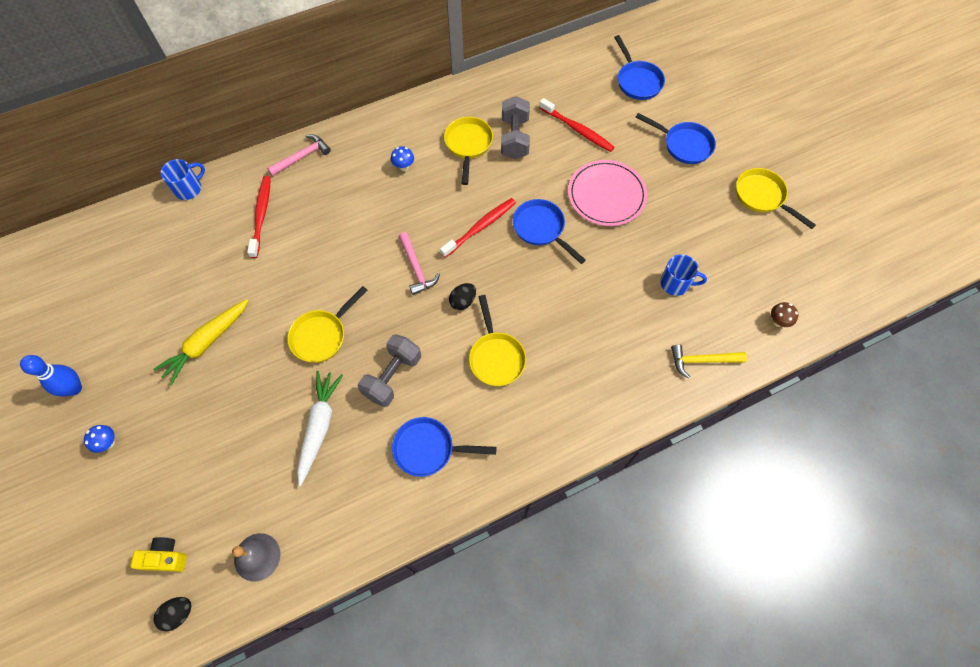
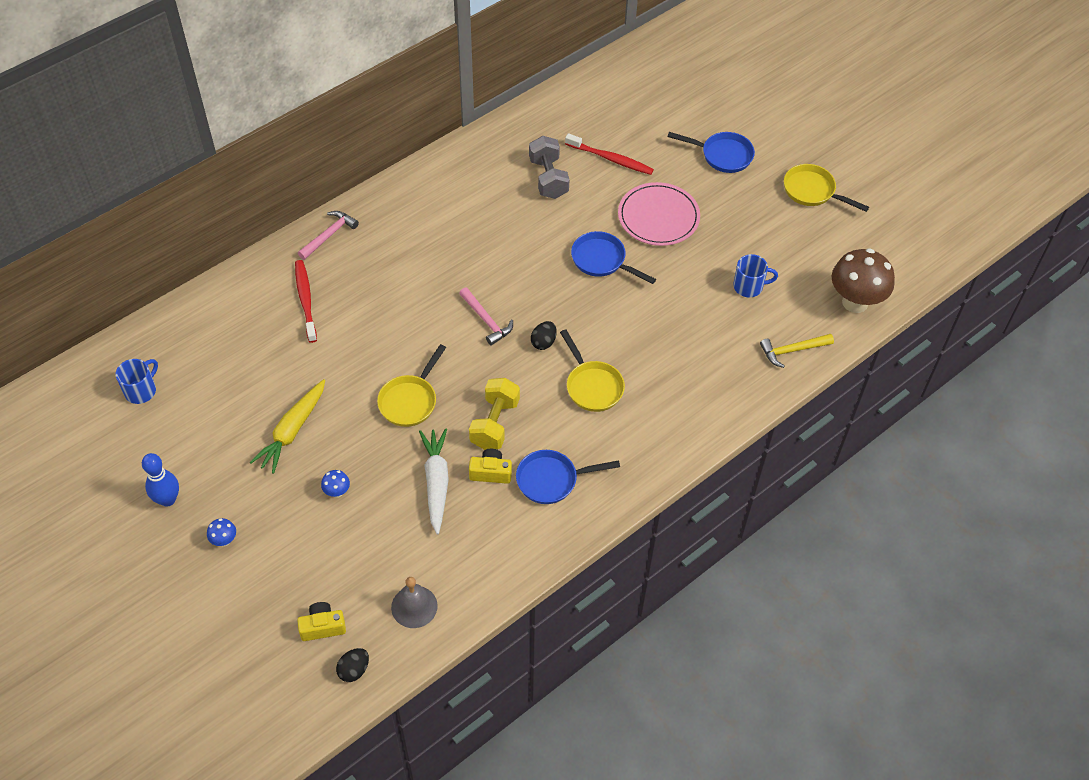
camera: 15 degrees left, 10 degrees down
(189, 188) = (217, 288): blue mug -> blue mug (141, 390)
(373, 428) = (491, 472): none -> yellow camera
(392, 376) = (495, 423): grey dumbbell -> yellow dumbbell
(404, 167) = (441, 226): blue mushroom -> blue mushroom (337, 492)
(468, 145) = (502, 193): yellow pan -> none
(480, 227) = (539, 270): red toothbrush -> none
(637, 81) = (659, 101): blue pan -> none
(777, 321) = (855, 302): brown mushroom -> brown mushroom, size x2.39

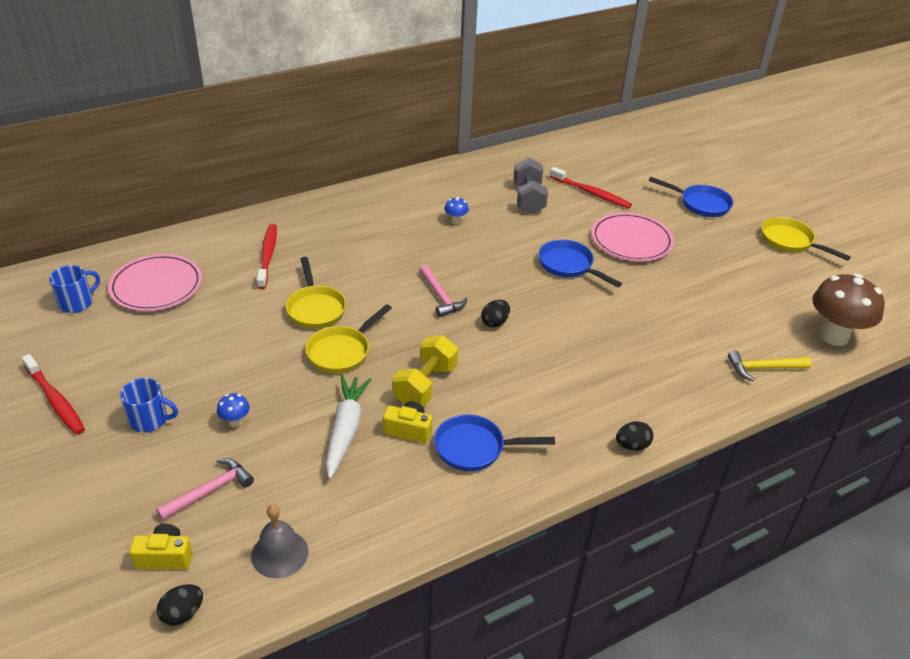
camera: 10 degrees right, 15 degrees down
(168, 499) = (55, 400): blue bowling pin -> red toothbrush
(209, 356) = (156, 286): none -> pink plate
(224, 540) = (95, 448): blue mushroom -> blue mushroom (456, 221)
(292, 431) = (211, 359): yellow carrot -> none
(329, 235) = (308, 212): pink hammer -> pink hammer (210, 491)
(592, 386) = (538, 367): yellow pan -> yellow pan (315, 308)
(685, 453) = (632, 445): none -> black egg
(749, 286) = (719, 307): blue mug -> blue mug (150, 420)

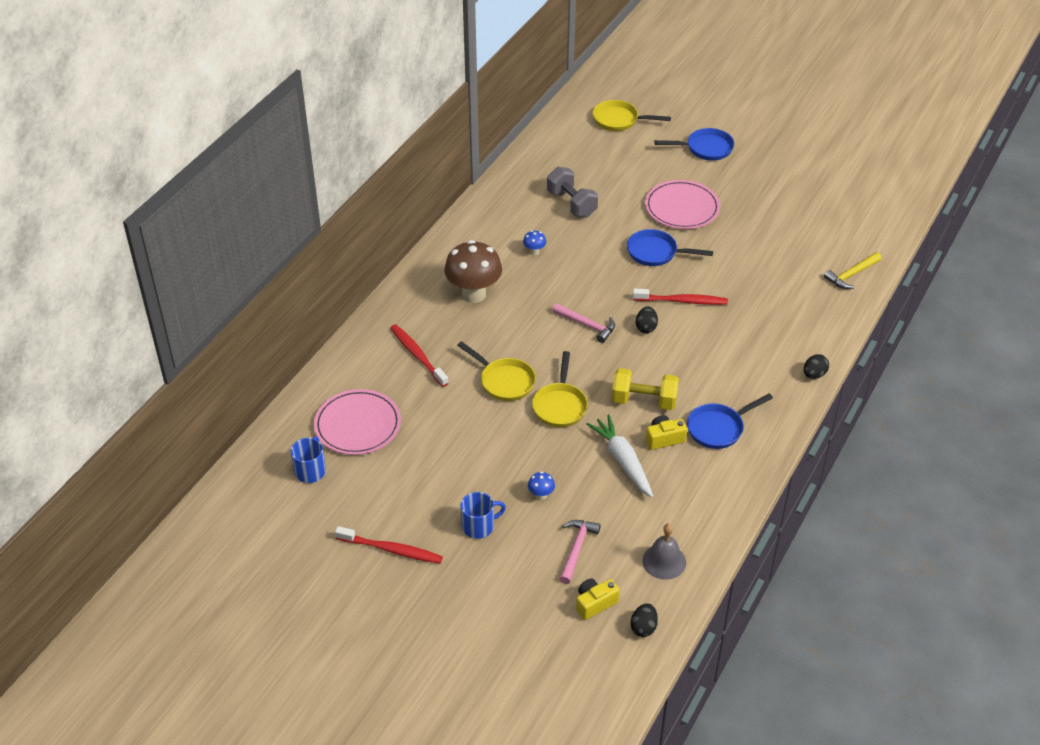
camera: 30 degrees left, 5 degrees up
(425, 385) = (644, 401): yellow dumbbell -> yellow dumbbell turned 75 degrees counterclockwise
(591, 193) = (615, 175): red toothbrush -> red toothbrush (681, 301)
(790, 241) = (794, 155): yellow pan -> yellow pan (619, 120)
(834, 336) = (878, 226): brown mushroom -> brown mushroom (474, 294)

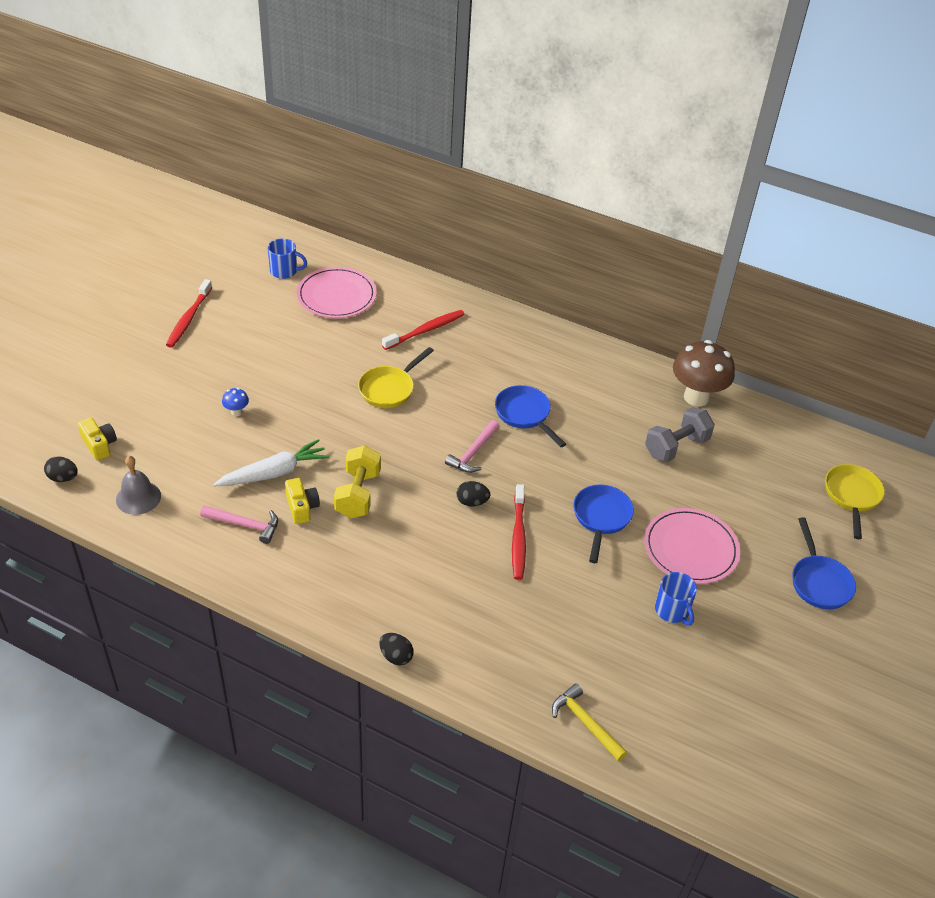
camera: 85 degrees right, 0 degrees up
(474, 294) = (515, 368): brown mushroom -> brown mushroom (696, 397)
(479, 526) = (205, 371): blue mug -> blue mug (672, 611)
(534, 252) = (587, 414): blue mushroom -> none
(560, 405) = (354, 428): yellow pan -> none
(576, 549) = (166, 435): pink hammer -> pink hammer (245, 525)
(718, 428) = (313, 555): blue pan -> blue pan (525, 415)

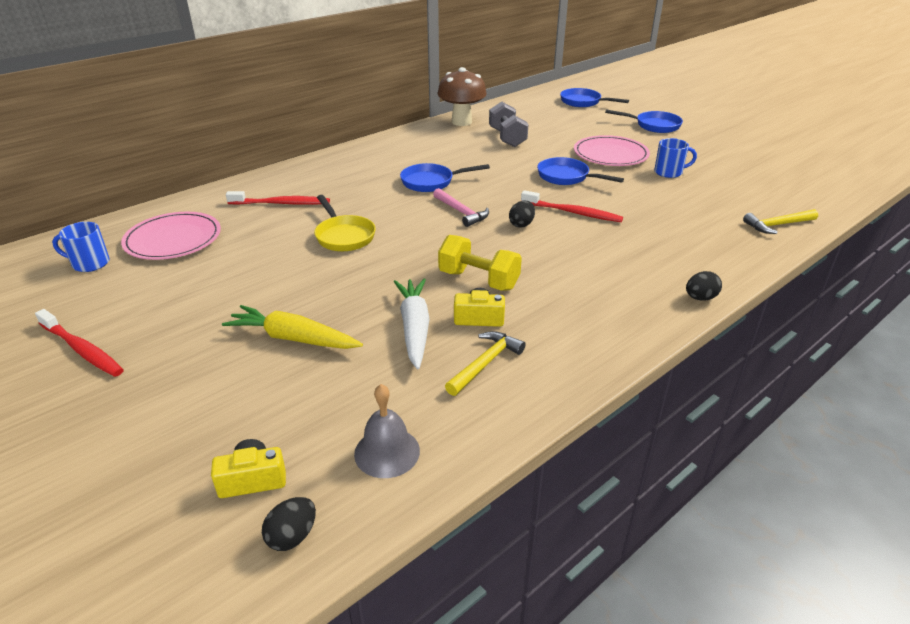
camera: 65 degrees left, 10 degrees down
(236, 412) = (293, 338): blue mushroom -> yellow carrot
(245, 525) = (485, 363): pink hammer -> yellow hammer
(284, 271) = (90, 263): blue mug -> blue mug turned 120 degrees counterclockwise
(425, 331) = (281, 203): red toothbrush -> red toothbrush turned 105 degrees clockwise
(852, 496) = (583, 102): yellow pan -> blue pan

